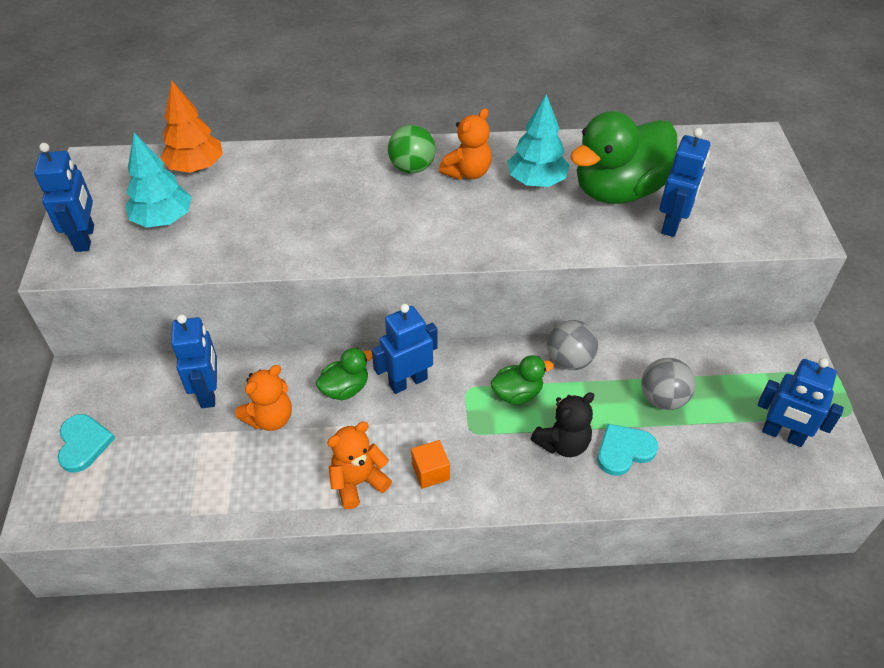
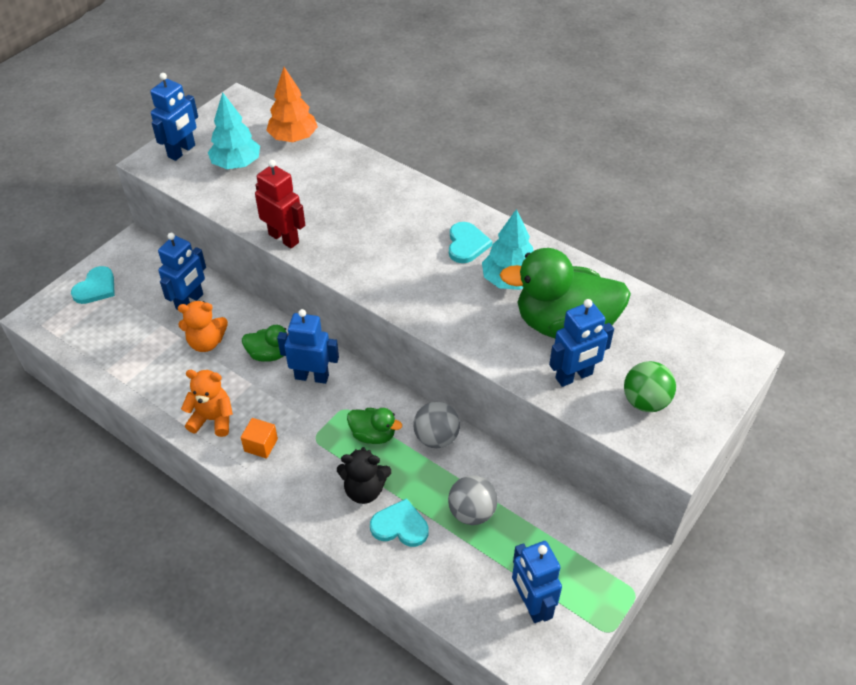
camera: 40 degrees right, 0 degrees up
(296, 258) = (284, 238): none -> red robot
(412, 168) = (431, 218): green ball -> green ball (645, 401)
(467, 172) = (466, 244): orange teddy bear -> turquoise heart

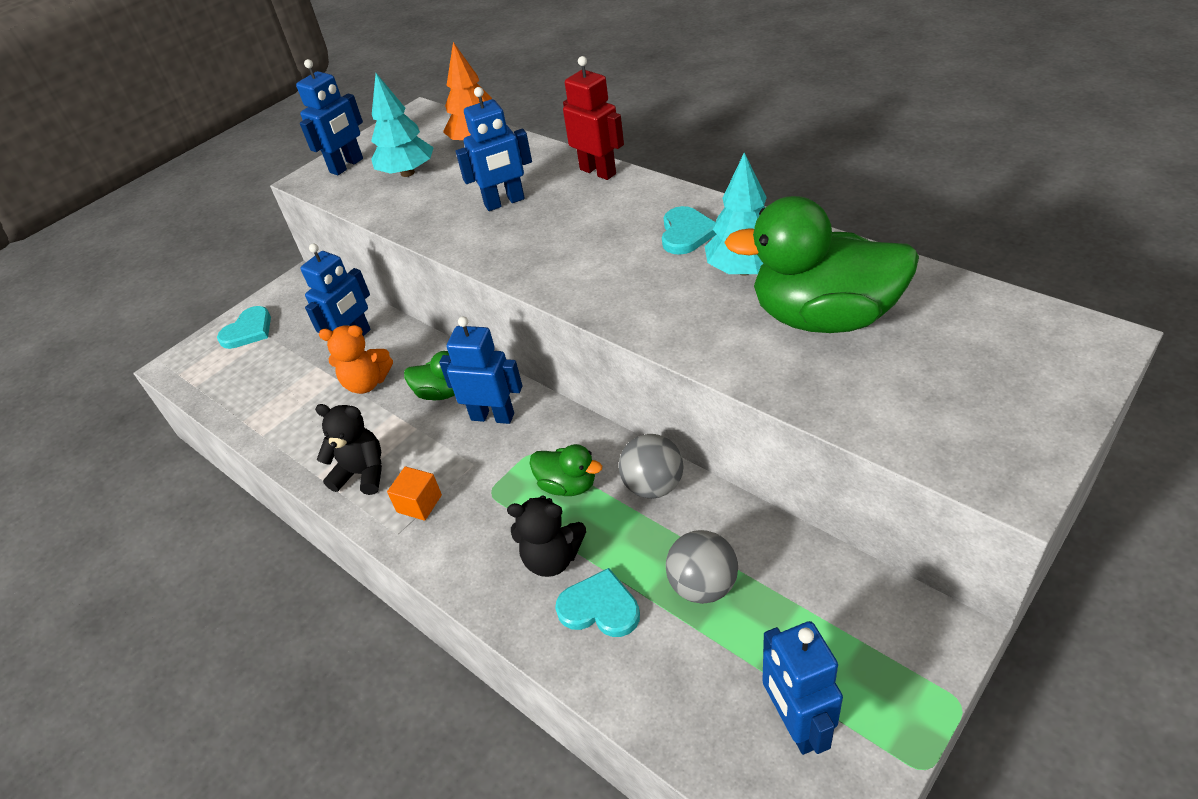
camera: 10 degrees right, 5 degrees down
(213, 419) = (362, 473): orange teddy bear -> black teddy bear
(284, 238) = (454, 243): red robot -> red robot (598, 171)
(574, 376) = (842, 382): blue robot -> blue robot (504, 202)
(645, 401) = (954, 410): green ball -> none

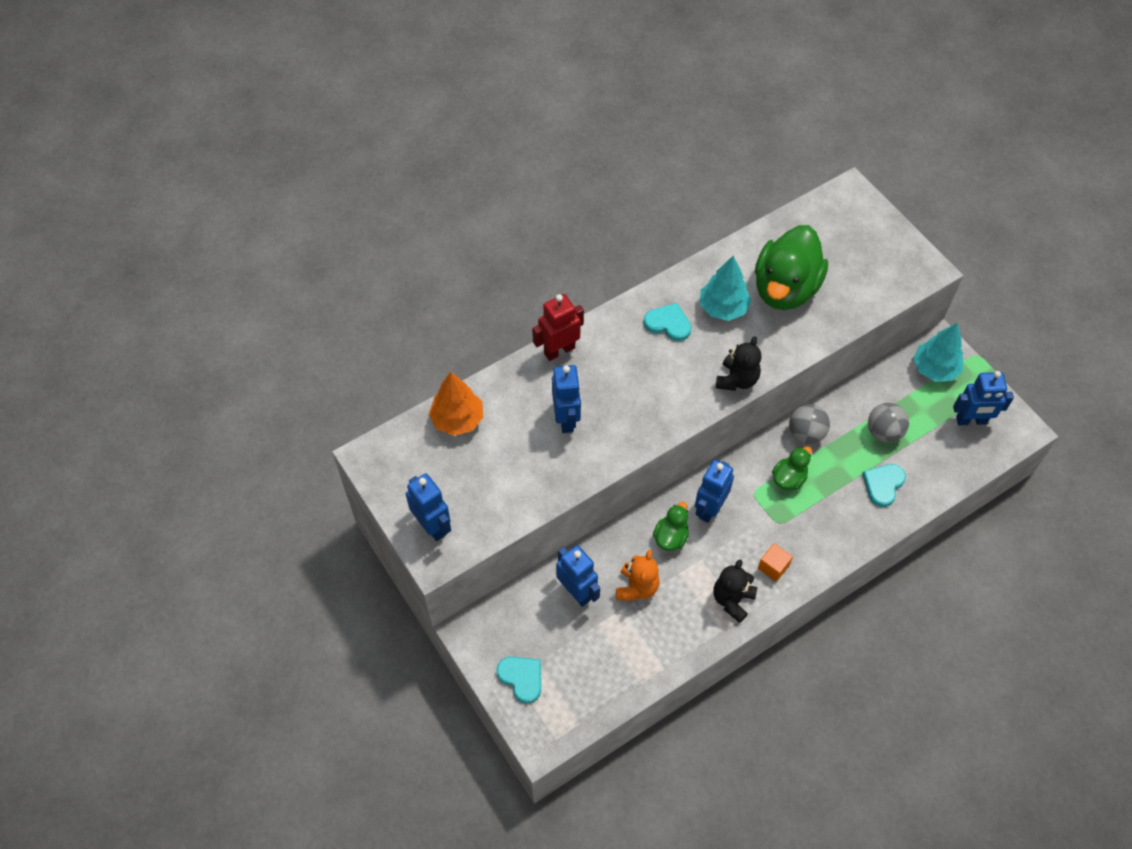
camera: 80 degrees left, 15 degrees up
(407, 173) = (477, 479): turquoise tree -> turquoise tree (934, 369)
(552, 558) = (842, 500): black teddy bear -> black teddy bear (737, 380)

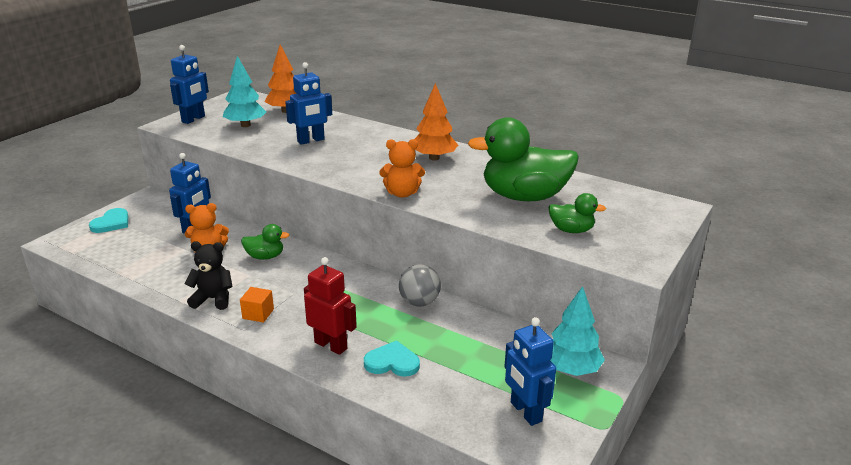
camera: 65 degrees right, 30 degrees down
(559, 350) = (371, 128): red robot -> red robot (331, 345)
(668, 323) = (434, 158): turquoise heart -> orange tree
(709, 508) = (304, 268): blue robot -> none
(723, 308) = (473, 175): turquoise tree -> turquoise tree (245, 125)
(737, 380) = (402, 193): black teddy bear -> orange teddy bear
(789, 478) = (362, 303): green duck -> green duck (571, 230)
(884, 432) = (458, 349): grey ball -> none

